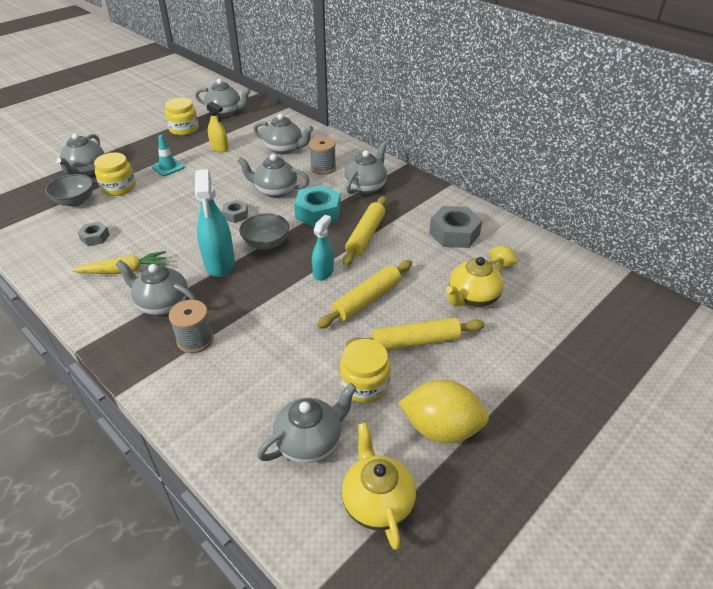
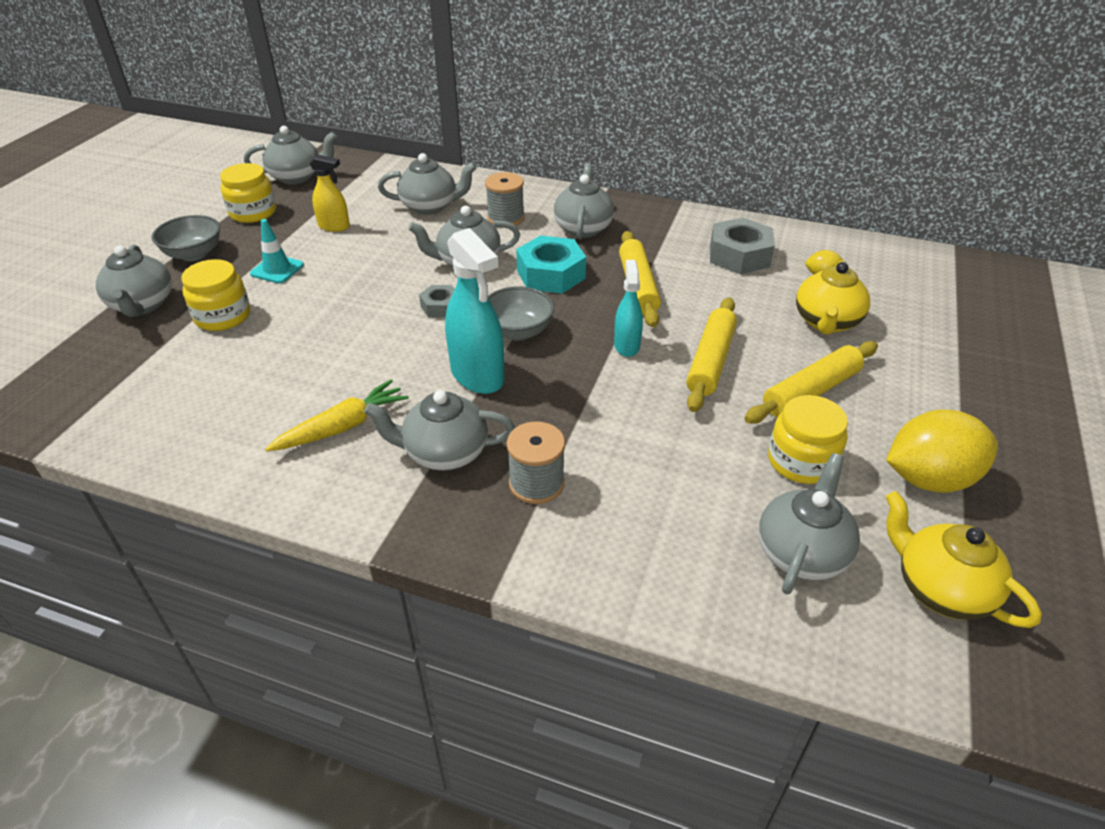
camera: 25 degrees left, 0 degrees up
(75, 201) = (166, 354): grey bowl -> grey bowl (194, 254)
(95, 237) = (250, 395): grey nut -> none

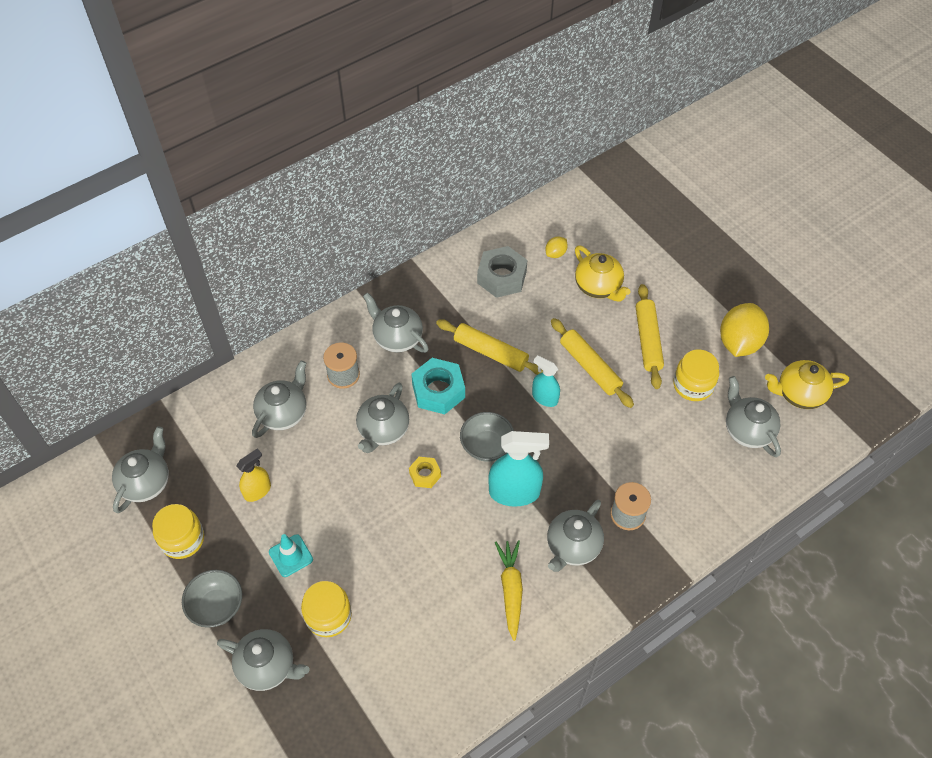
camera: 55 degrees left, 15 degrees up
(440, 307) = (425, 474): grey nut -> yellow nut

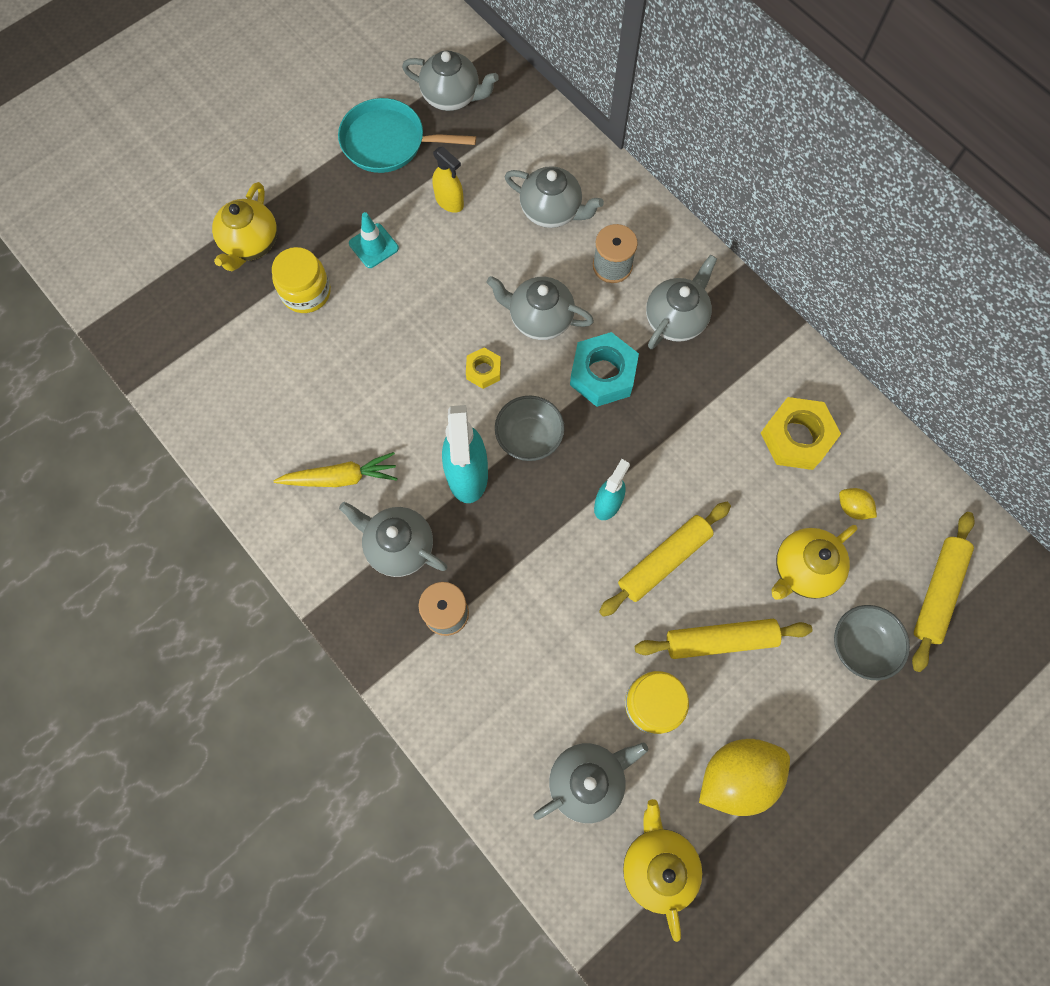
camera: 85 degrees right, 15 degrees up
(182, 539) = (388, 142): yellow jar -> turquoise pan
(216, 606) = (314, 187): grey bowl -> grey bowl (861, 646)
(267, 666) = (251, 244): grey teapot -> yellow teapot
(490, 352) = (669, 432): yellow rolling pin -> yellow rolling pin (937, 592)
(502, 277) = (796, 438): grey nut -> yellow nut
(739, 342) = (737, 776): yellow lemon -> yellow lemon turned 45 degrees counterclockwise

